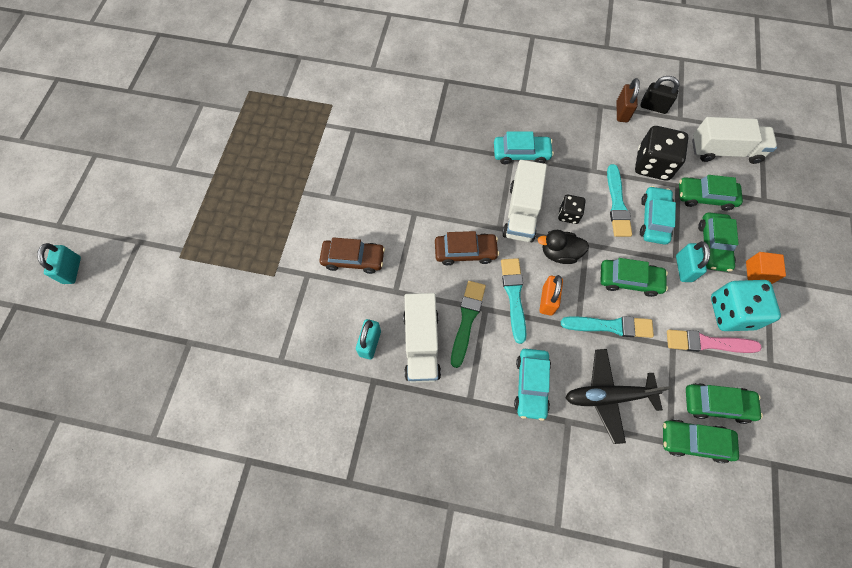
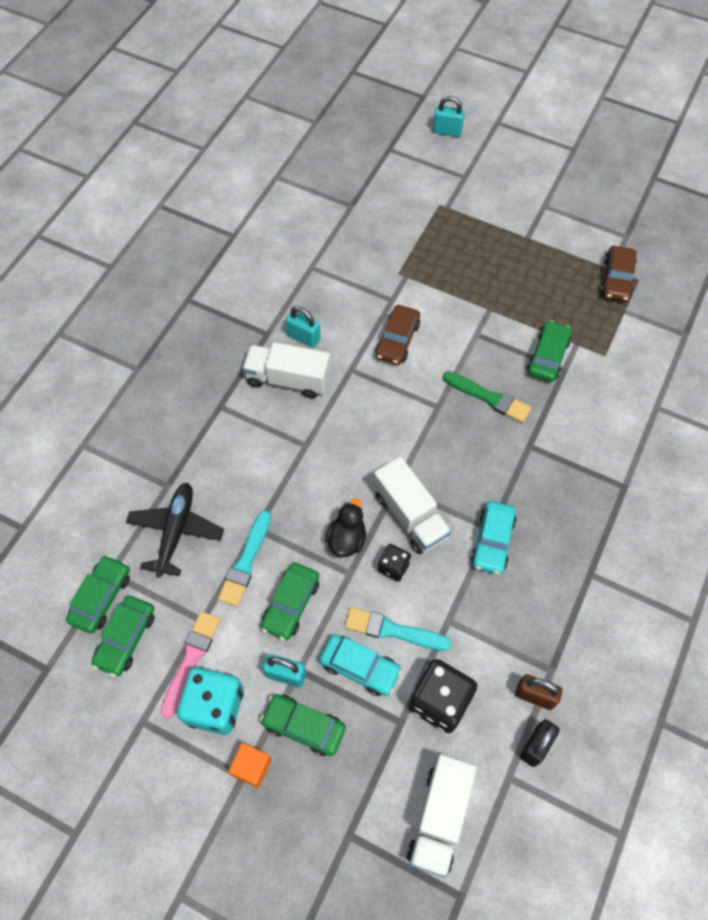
camera: 105 degrees right, 5 degrees down
(465, 252) = (376, 444): brown car -> brown car (616, 279)
(467, 320) = (299, 425): green brush -> green brush (488, 397)
(514, 296) = (310, 476): turquoise brush -> none
(521, 212) = (410, 515): white truck -> white truck turned 150 degrees counterclockwise
(531, 385) = (213, 463): turquoise car -> none
(547, 300) = (295, 508): orange padlock -> none
(705, 197) = (374, 751): green car -> green car (548, 356)

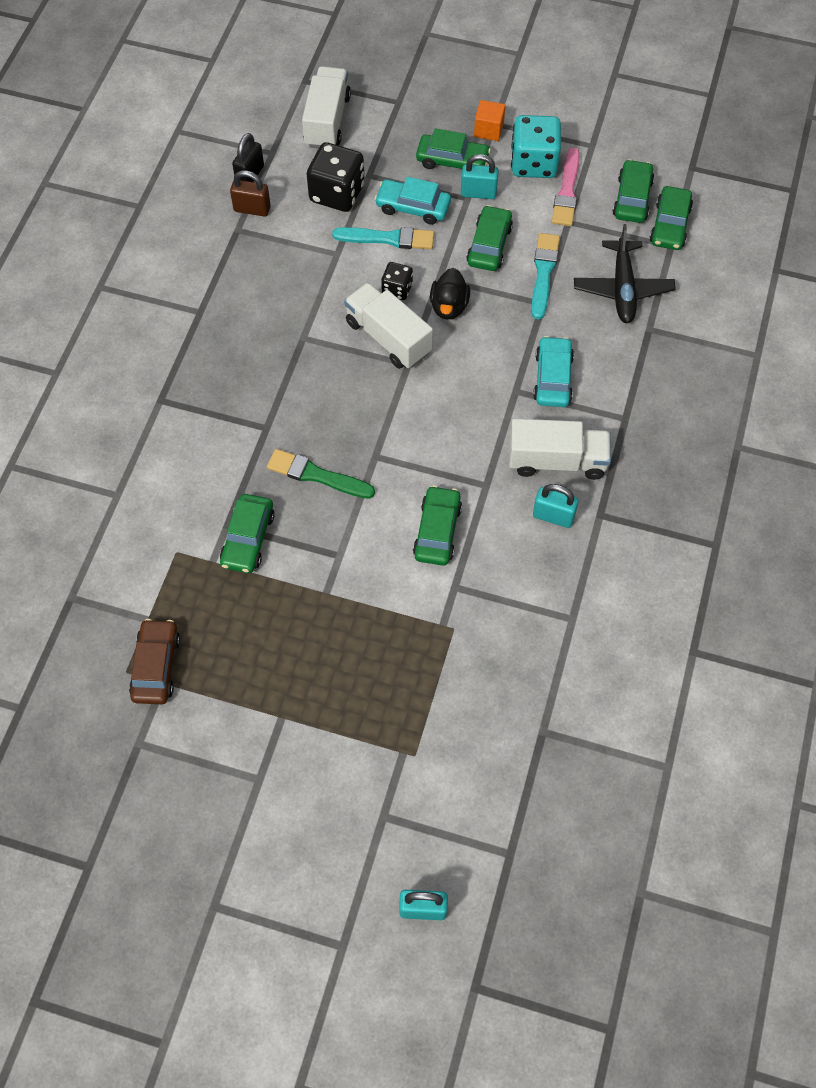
camera: 170 degrees right, 0 degrees up
(397, 340) = (437, 531): brown car -> green car
(492, 541) = (300, 326): turquoise car -> turquoise car (553, 378)

